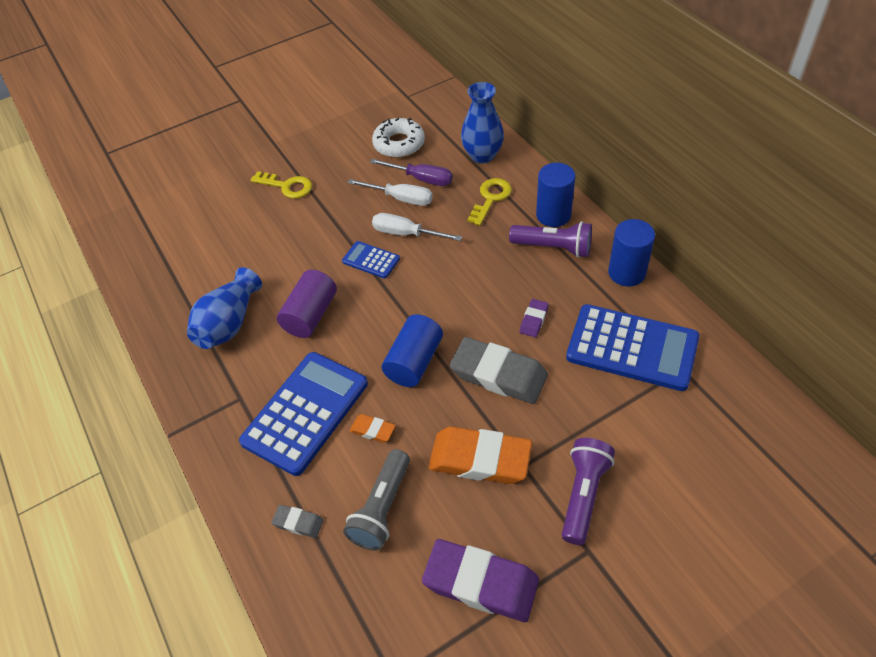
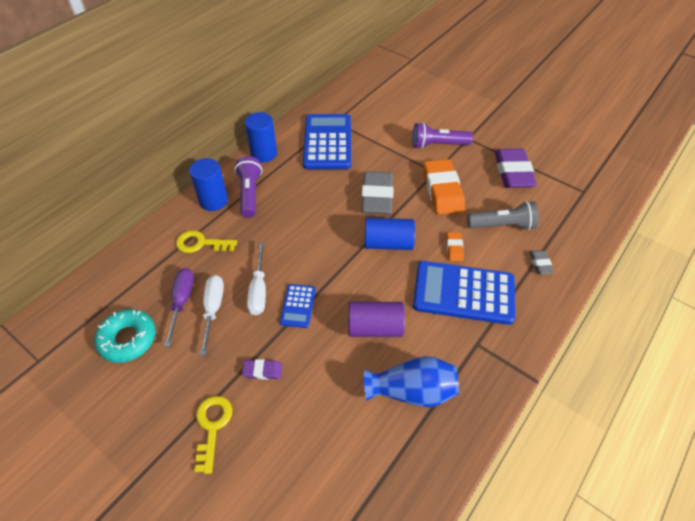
camera: 115 degrees left, 0 degrees up
(399, 144) = (128, 339): white donut -> turquoise donut
(482, 155) = (142, 264): blue vase -> none
(534, 320) = (323, 190): purple eraser -> purple eraser (262, 371)

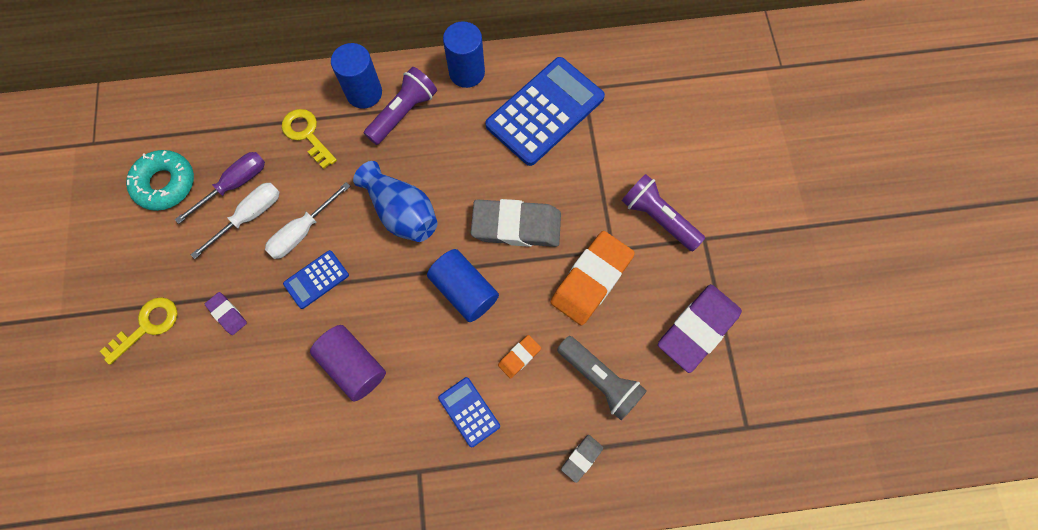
camera: 45 degrees right, 20 degrees up
(377, 196) = (516, 226): grey eraser -> grey eraser turned 45 degrees clockwise
(412, 391) = (315, 454): blue vase -> blue vase (402, 212)
(463, 293) = (469, 412): blue calculator -> blue calculator, size x0.48

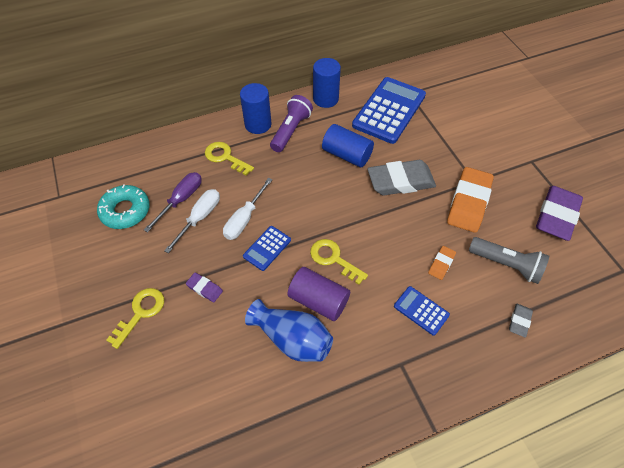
camera: 15 degrees left, 15 degrees down
(391, 315) = (333, 259): none -> yellow key
(402, 212) = (314, 190): blue vase -> blue vase (292, 339)
(464, 290) = (381, 230): blue cylinder -> blue cylinder (347, 155)
(658, 218) = (495, 156): purple flashlight -> none

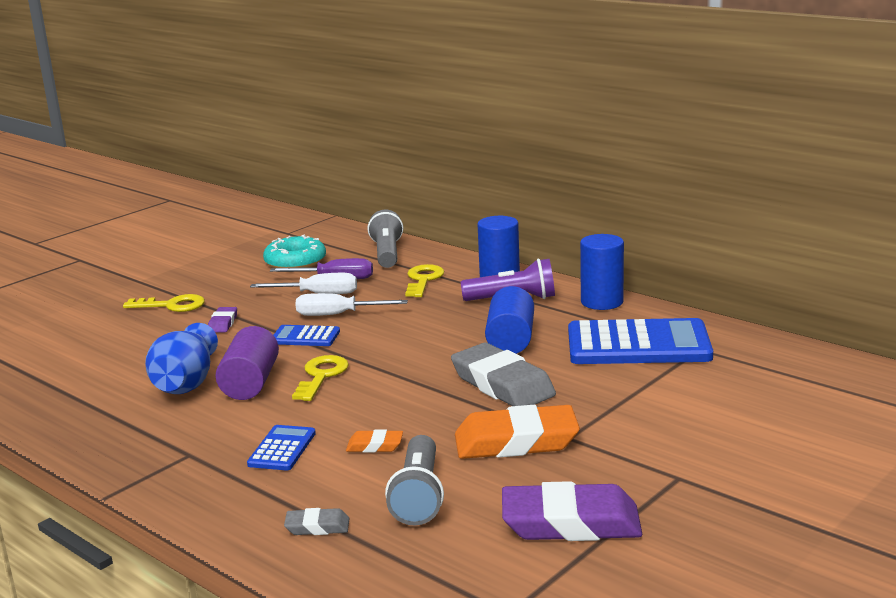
camera: 65 degrees right, 35 degrees down
(161, 157) = (387, 254): none -> grey flashlight

